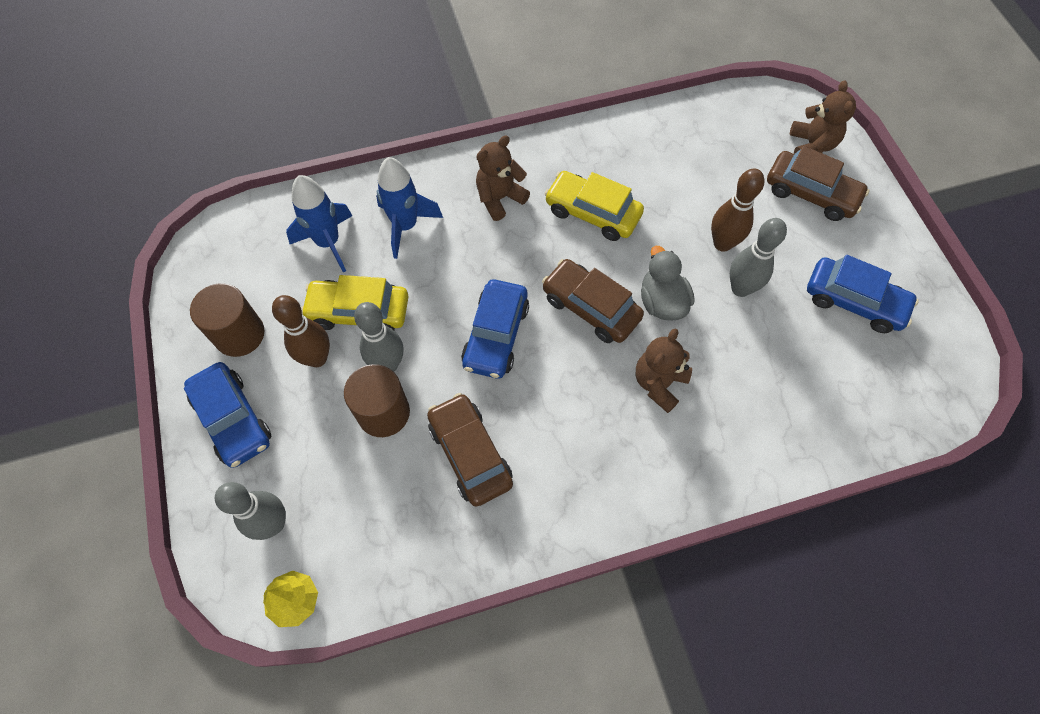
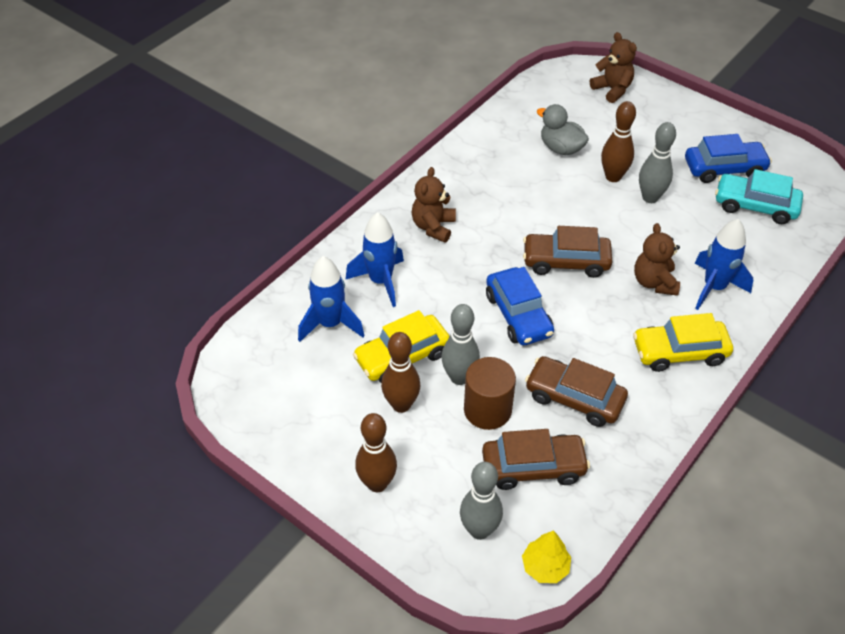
camera: 35 degrees left, 15 degrees down
(233, 419) = (377, 483): blue car -> brown bowling pin
(239, 334) = (322, 425): brown cylinder -> none
(592, 213) = (509, 202): yellow car -> yellow car (679, 352)
(662, 302) = (609, 232): grey duck -> grey duck (561, 148)
(716, 428) = (714, 287): none -> blue rocket
(811, 193) = (639, 118): brown car -> brown car (533, 467)
(849, 364) = (755, 206): none -> turquoise car

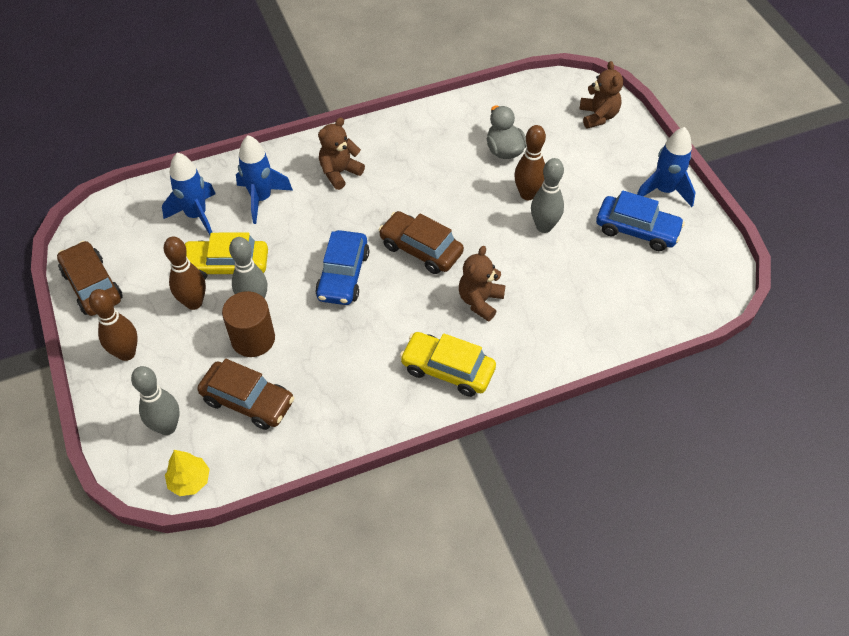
camera: 30 degrees right, 5 degrees up
(574, 398) = (327, 364): brown car -> brown car (92, 286)
(714, 287) = (528, 330): blue rocket -> blue rocket (664, 191)
(755, 206) = (634, 276): turquoise car -> none

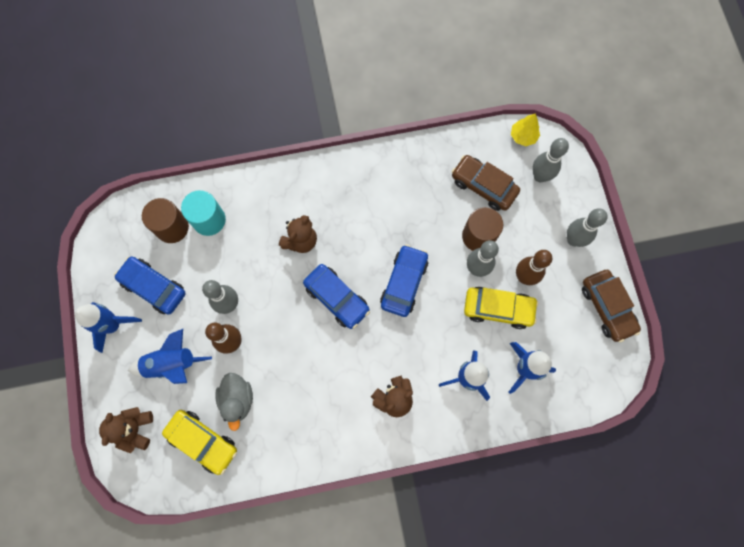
camera: 170 degrees left, 20 degrees up
(126, 353) = (573, 240): brown bowling pin -> grey bowling pin
(421, 249) = (337, 298): brown car -> blue car
(447, 370) = (338, 187): yellow car -> yellow car (203, 441)
(584, 168) = (172, 364): none -> blue rocket
(602, 306) = (209, 220): none -> turquoise cylinder
(644, 292) = (172, 227): none -> brown cylinder

